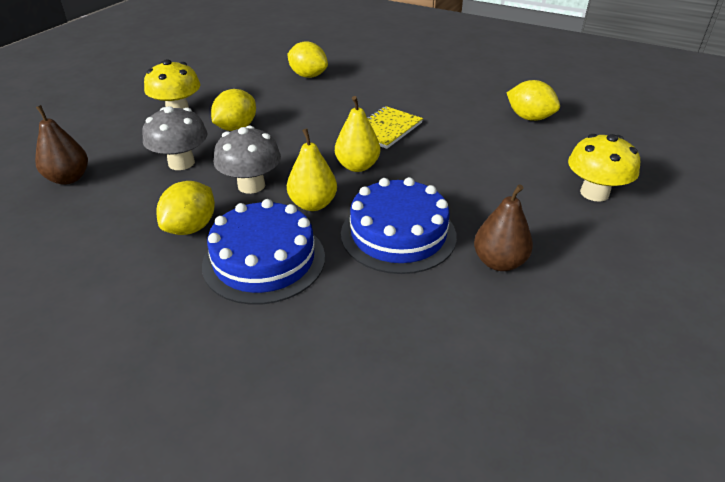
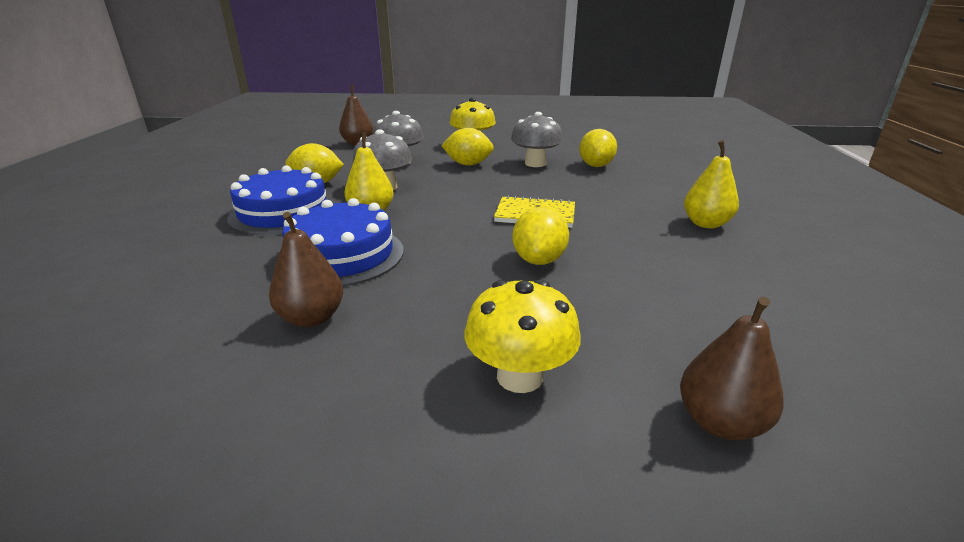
camera: 65 degrees right, 10 degrees down
(273, 97) = (535, 163): none -> grey mushroom
(357, 166) = (449, 216): yellow pear -> yellow pear (706, 224)
(529, 118) = (683, 292): yellow lemon -> yellow lemon (539, 260)
(641, 151) = (720, 422): none -> brown pear

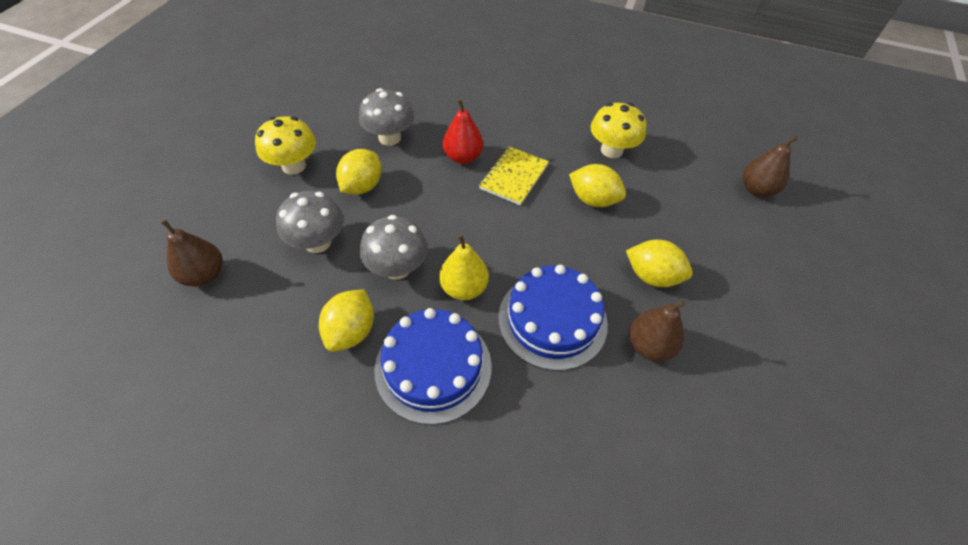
camera: 75 degrees left, 25 degrees up
(519, 376) = (721, 249): yellow mushroom -> yellow mushroom (611, 150)
(540, 190) = (463, 157): none -> red pear
(596, 165) = (419, 102): yellow lemon -> yellow lemon (652, 276)
(706, 224) = (562, 98): yellow pear -> none

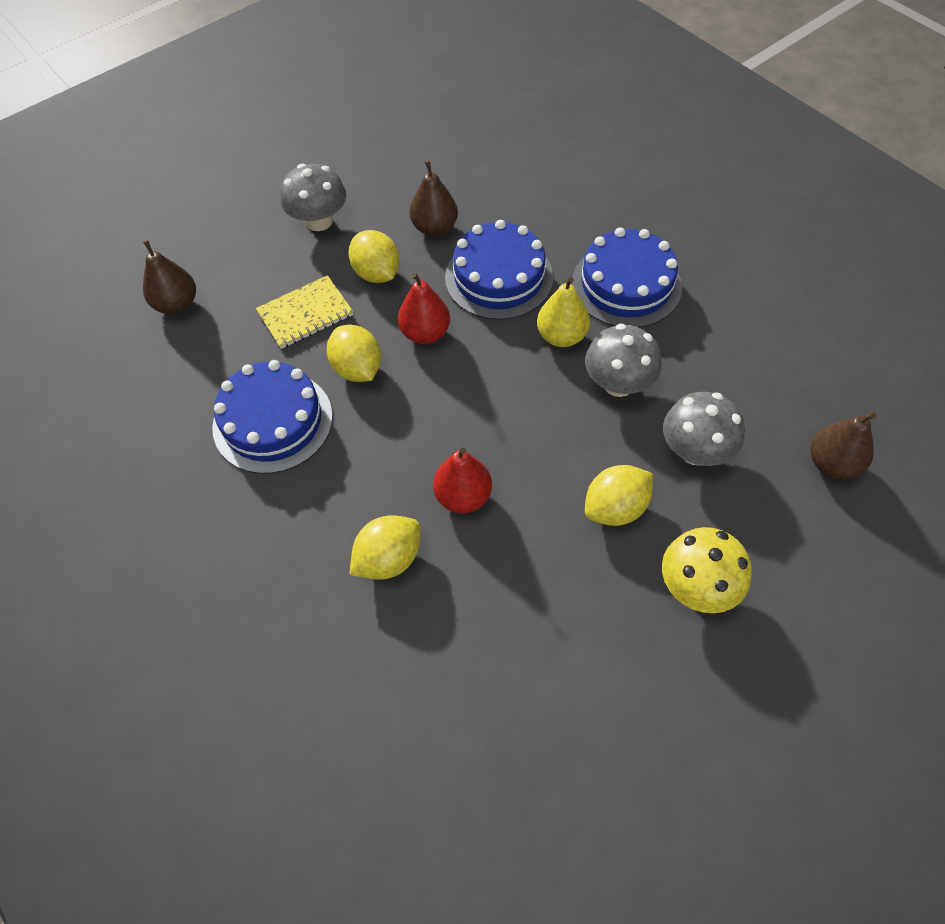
camera: 145 degrees left, 5 degrees up
(351, 331) = (688, 342): yellow lemon -> yellow lemon (388, 559)
(389, 138) = (543, 579): grey mushroom -> grey mushroom (319, 221)
(514, 177) = (421, 438): yellow notebook -> yellow notebook (305, 314)
(570, 244) = (425, 333): none -> red pear
(611, 150) = (273, 421): yellow mushroom -> blue cake

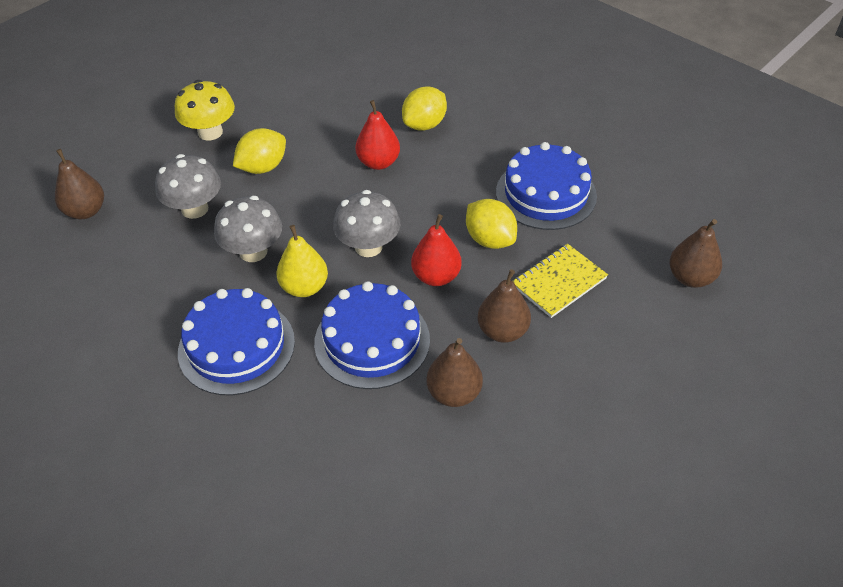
camera: 170 degrees right, 10 degrees down
(319, 221) = (591, 388): grey mushroom -> grey mushroom (368, 246)
(377, 273) = (502, 331): yellow lemon -> brown pear

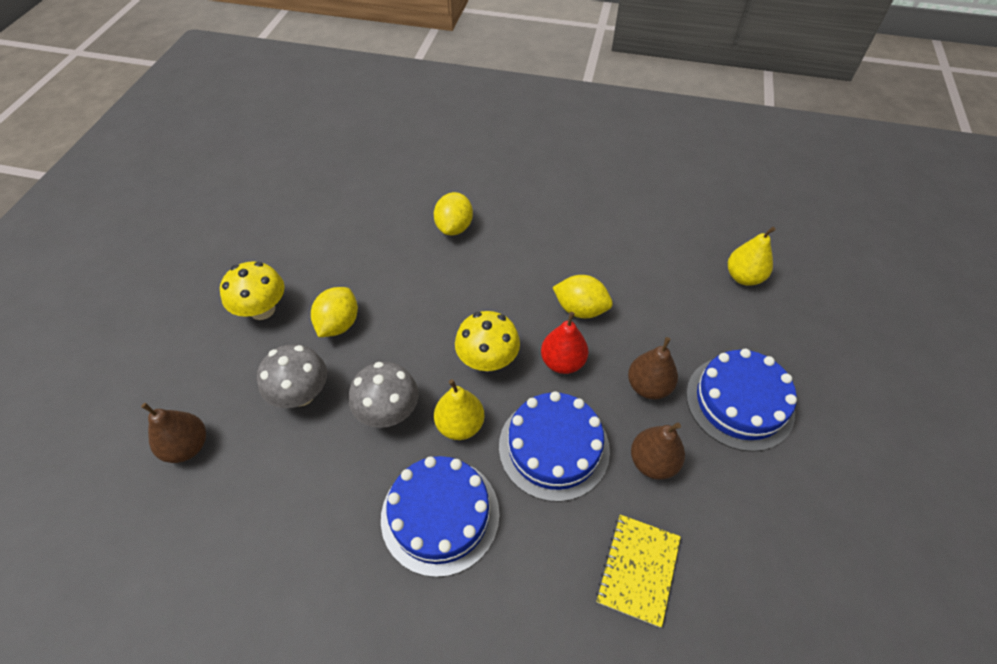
camera: 30 degrees left, 5 degrees up
(368, 246) = (487, 360): grey mushroom -> yellow mushroom
(378, 162) = (440, 277): red pear -> none
(546, 194) = (593, 250): blue cake -> blue cake (739, 402)
(558, 282) = (657, 323): yellow notebook -> yellow notebook (637, 569)
(690, 278) = (743, 277): brown pear -> yellow pear

